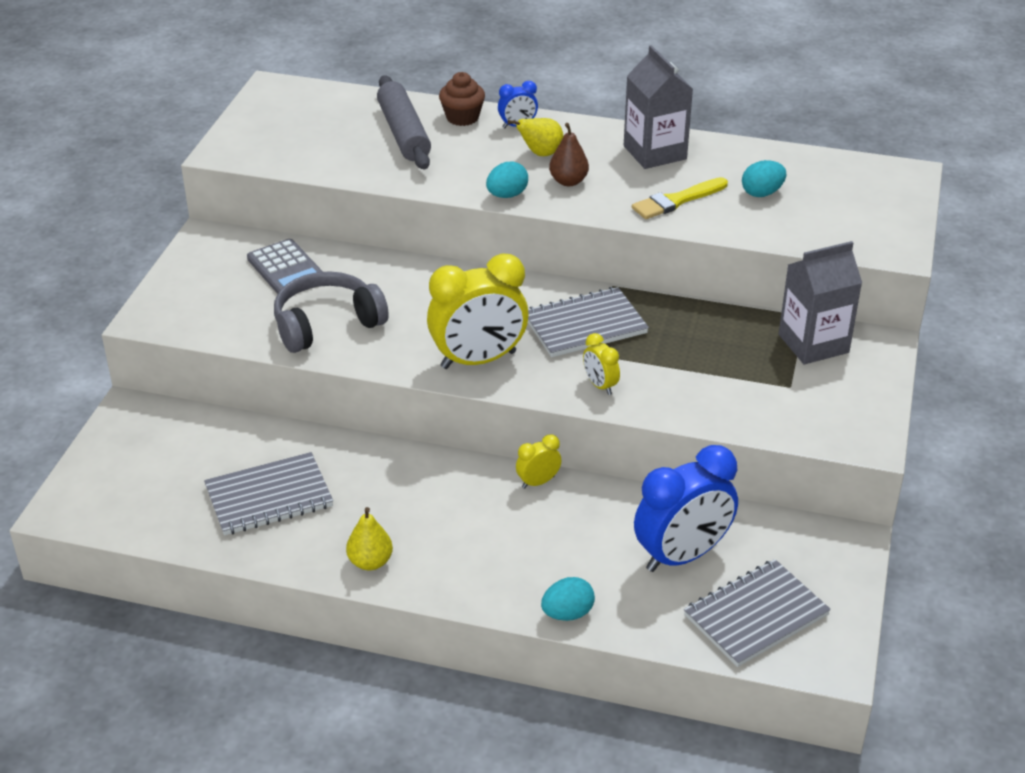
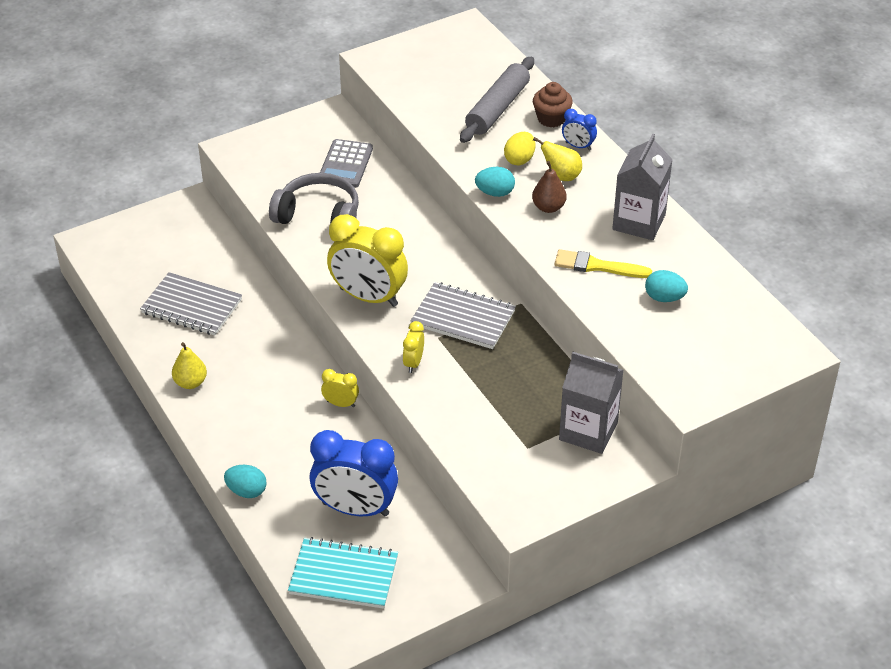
camera: 45 degrees right, 5 degrees up
(486, 160) = (519, 159): none -> yellow egg
(756, 615) = (343, 575): grey notebook -> turquoise notebook

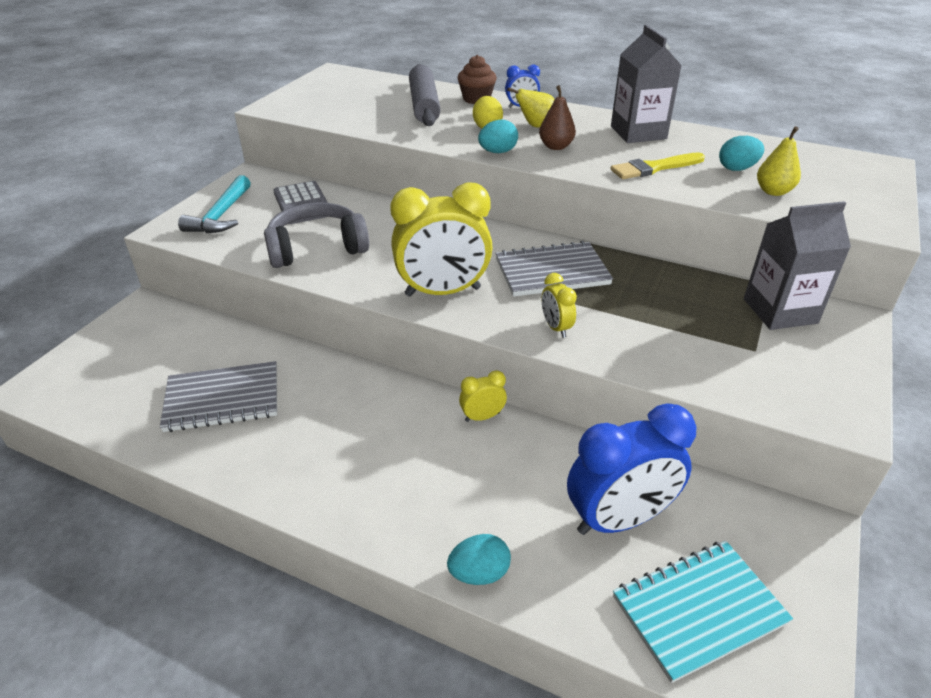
camera: 35 degrees left, 5 degrees down
(190, 382) = (290, 480): yellow pear -> yellow pear (773, 191)
(278, 150) = (221, 215): none -> turquoise hammer

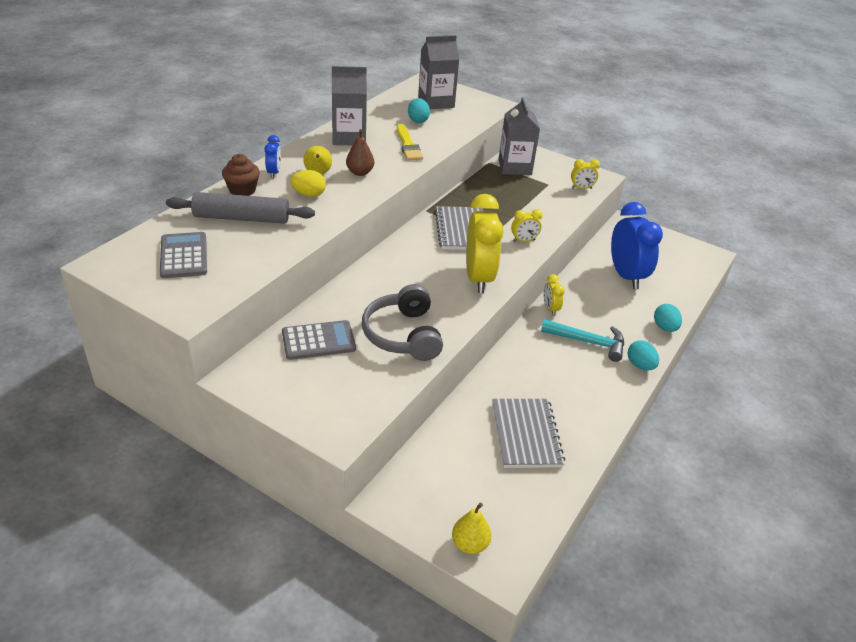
camera: 85 degrees left, 0 degrees up
(221, 215) = (322, 396): turquoise hammer -> turquoise hammer (588, 342)
(352, 94) = (184, 256): none -> grey calculator
(497, 152) = (360, 197): turquoise egg -> turquoise egg (640, 365)
(699, 610) = (674, 266): turquoise notebook -> none
(773, 191) = (451, 119): yellow pear -> yellow pear (469, 544)
(776, 392) = (581, 188): none -> yellow clock
(815, 177) = (436, 102): none -> grey carton

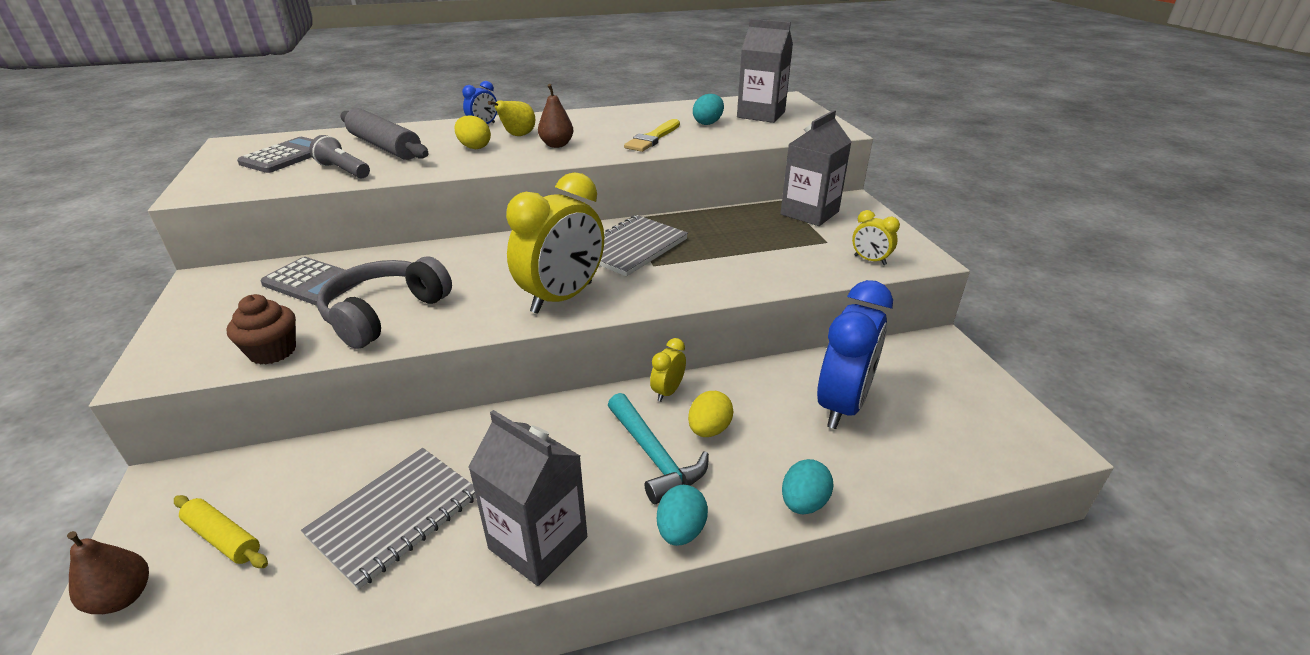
camera: 45 degrees right, 5 degrees down
(242, 190) = (431, 129): brown cupcake -> brown cupcake (273, 351)
(259, 249) = (343, 170): none -> grey flashlight
(349, 137) = (606, 119): grey carton -> grey carton (538, 543)
(467, 495) = (223, 538): none -> yellow rolling pin
(469, 544) = (123, 597): yellow pear -> brown pear
(523, 240) = (687, 284): yellow clock -> none
(592, 317) = (709, 430): none -> yellow egg

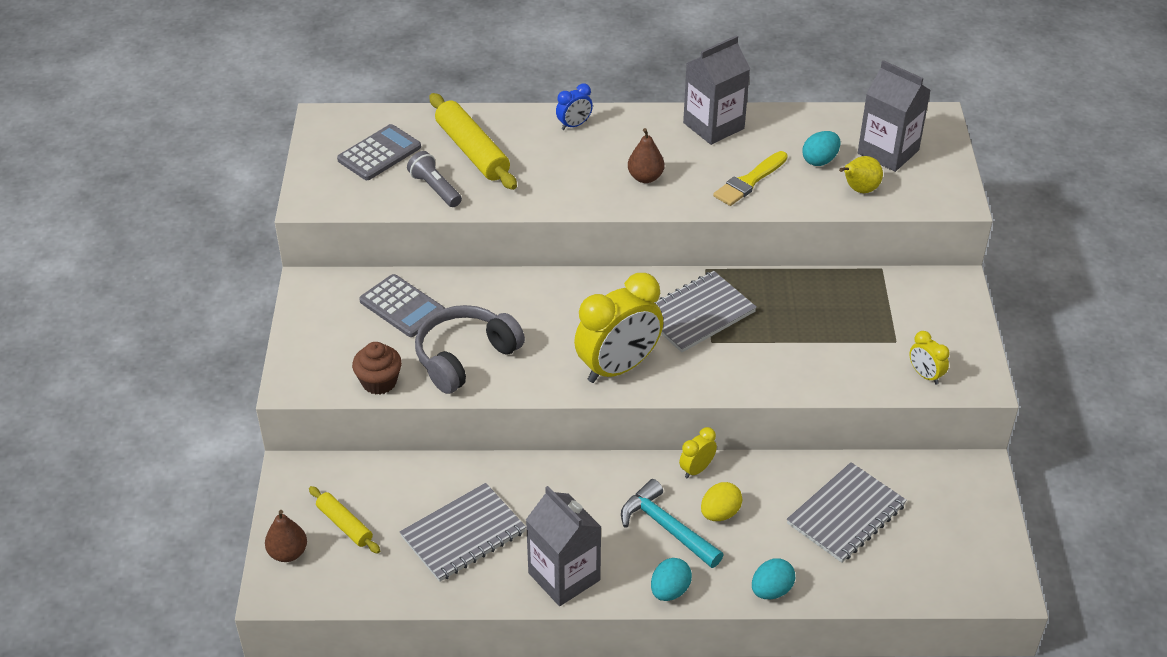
camera: 15 degrees right, 10 degrees up
(385, 146) = (472, 151): grey rolling pin -> yellow rolling pin
(474, 147) = (561, 167): yellow egg -> none
(517, 136) = (608, 152): yellow pear -> yellow pear (859, 190)
(654, 456) = (667, 527): turquoise hammer -> turquoise hammer turned 150 degrees clockwise
(809, 213) = (899, 295): grey carton -> grey carton (713, 126)
(842, 405) = (846, 514): blue clock -> grey notebook

